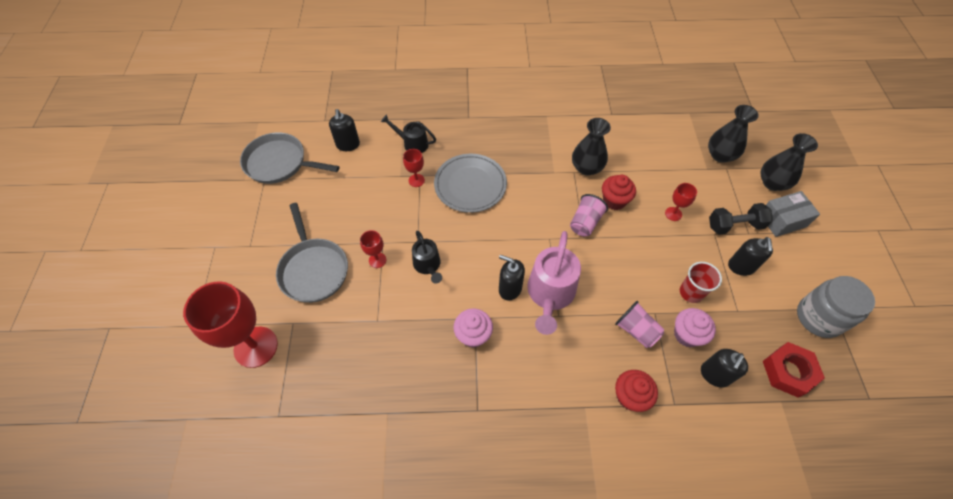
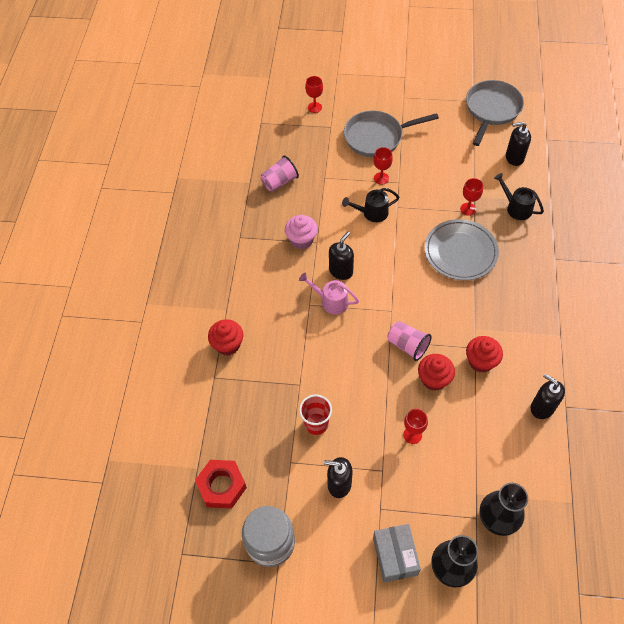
camera: 100 degrees right, 0 degrees up
(256, 347) = (314, 107): red goblet -> red goblet, size x0.45
(412, 143) = (516, 207): black watering can -> black watering can turned 75 degrees counterclockwise
(550, 295) = (330, 301): pink watering can -> pink watering can, size x0.58
(586, 167) = (480, 361): black vase -> red cupcake
(636, 330) = (285, 364): pink cup -> pink cup (279, 182)
(687, 334) = (274, 406): pink cupcake -> none
(714, 375) = (232, 418): black soap dispenser -> black soap dispenser (542, 407)
(734, 225) = (392, 497): black dumbbell -> none

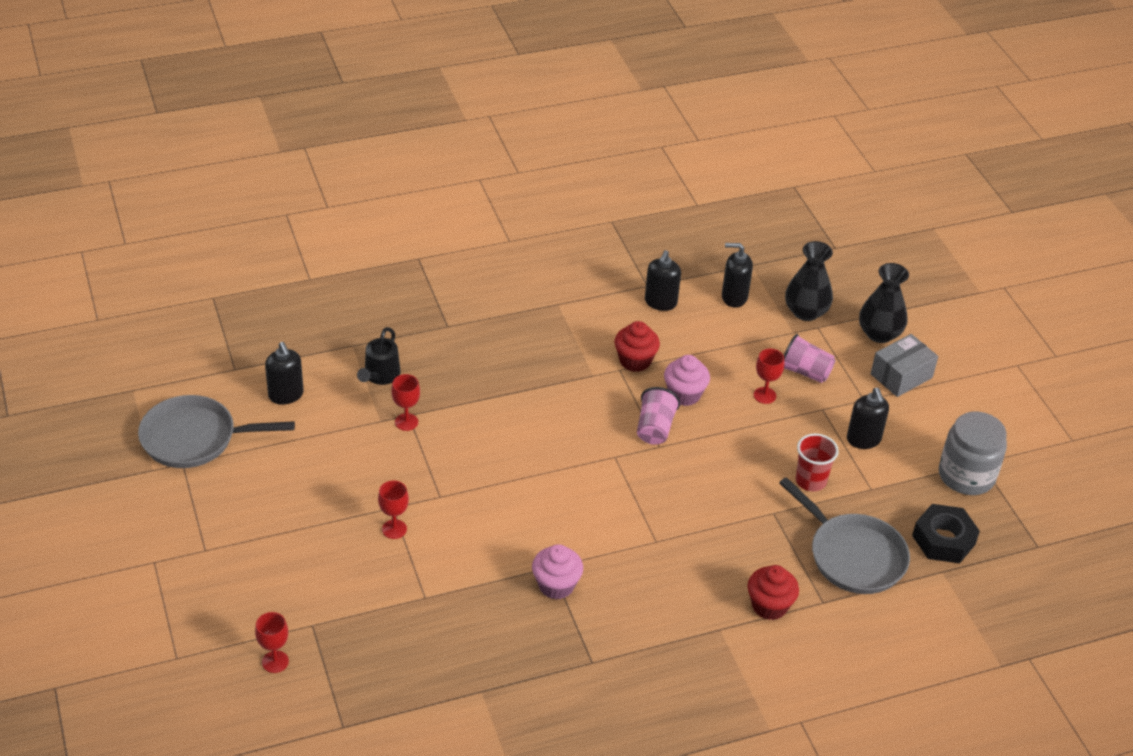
camera: 120 degrees left, 15 degrees down
(222, 486) = (943, 540): red nut -> black nut
(279, 182) = (461, 651): pink cup -> pink cup (805, 372)
(330, 301) = (637, 520): pink watering can -> none
(341, 271) = (584, 525): black soap dispenser -> black soap dispenser (734, 297)
(371, 213) = (466, 521): black watering can -> none
(377, 137) = (310, 558): grey pan -> grey pan (853, 556)
(434, 379) = (684, 394): red cupcake -> pink cupcake
(460, 252) = (484, 413): grey plate -> none

